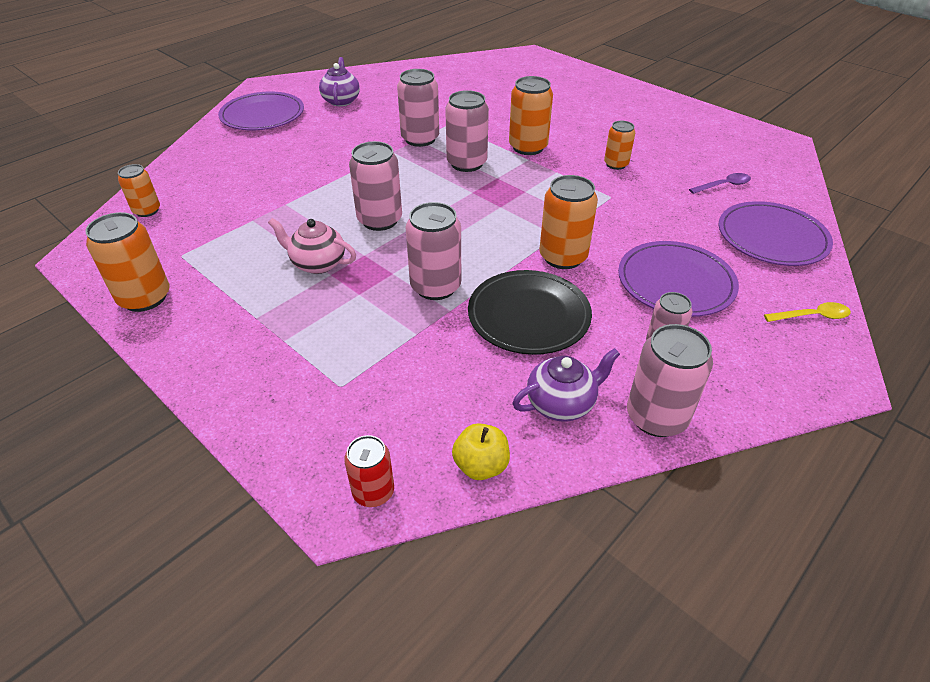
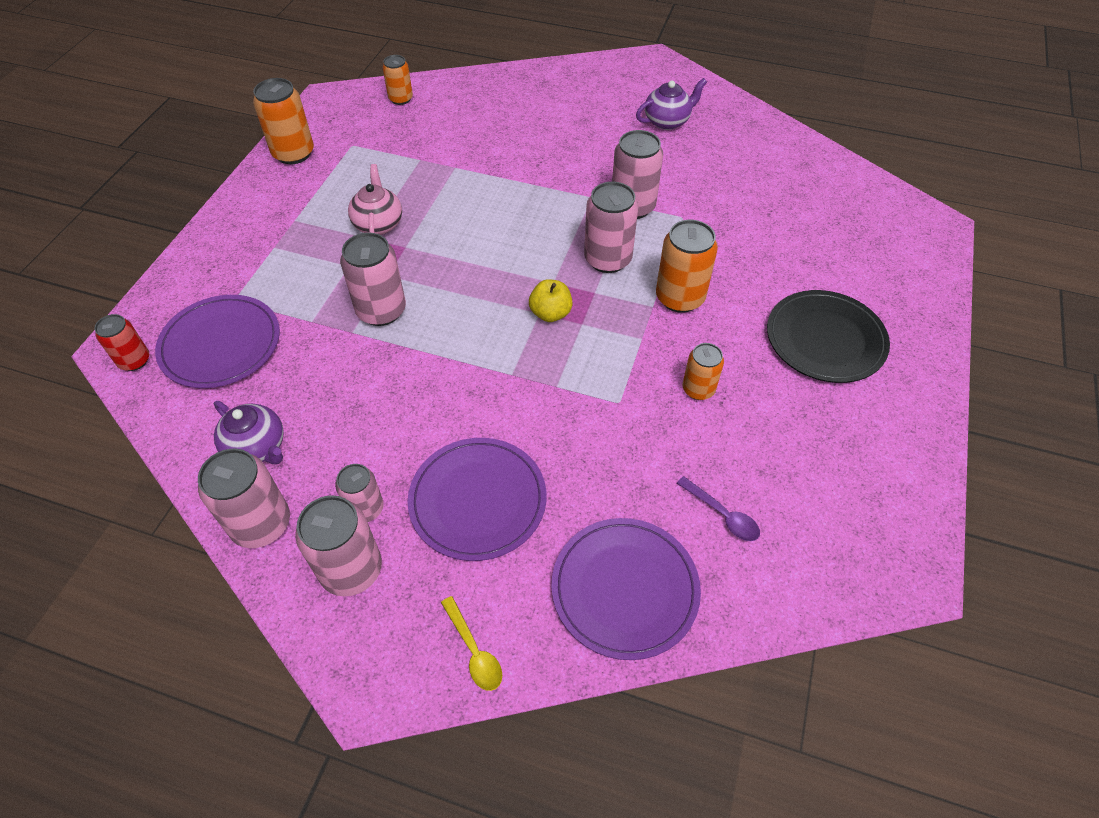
camera: 65 degrees right, 10 degrees up
(262, 115) = (596, 86): purple plate -> purple plate (220, 344)
(380, 220) = (464, 235): pink can -> pink can (351, 570)
(481, 466) = (173, 414): yellow apple -> yellow apple (550, 313)
(529, 315) = (368, 390): black plate -> black plate (825, 339)
(563, 257) = (475, 390): orange can -> none

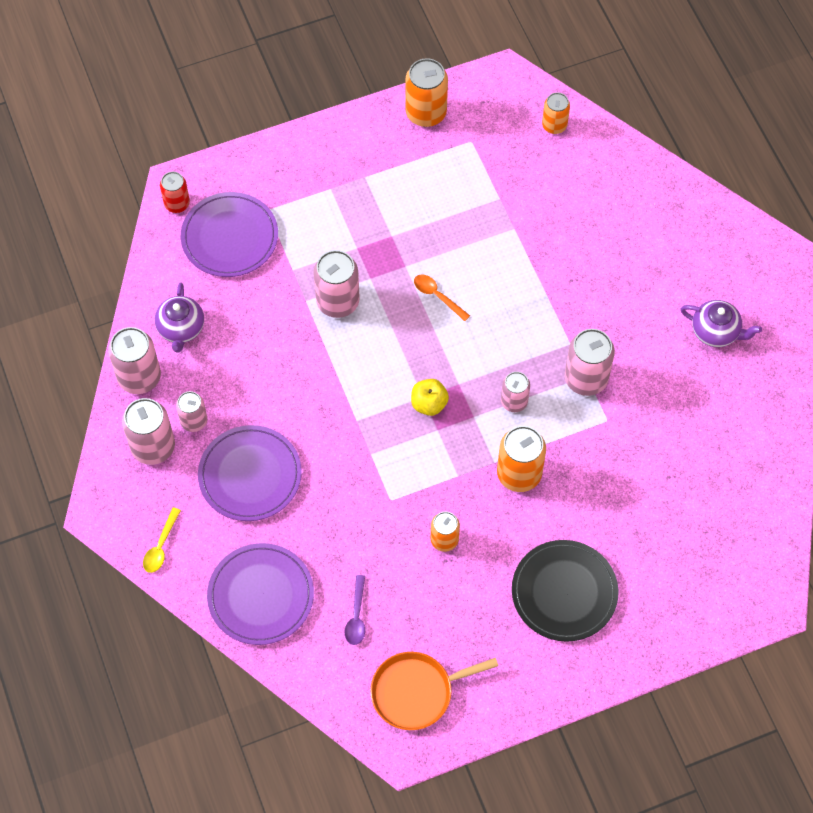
camera: 50 degrees right, 10 degrees up
(378, 224) = (410, 230): pink teapot -> none
(457, 245) = (437, 296): none -> orange spoon
(607, 259) = (514, 401): pink can -> pink can, size x0.61
(851, 520) = (416, 692): none -> orange pan

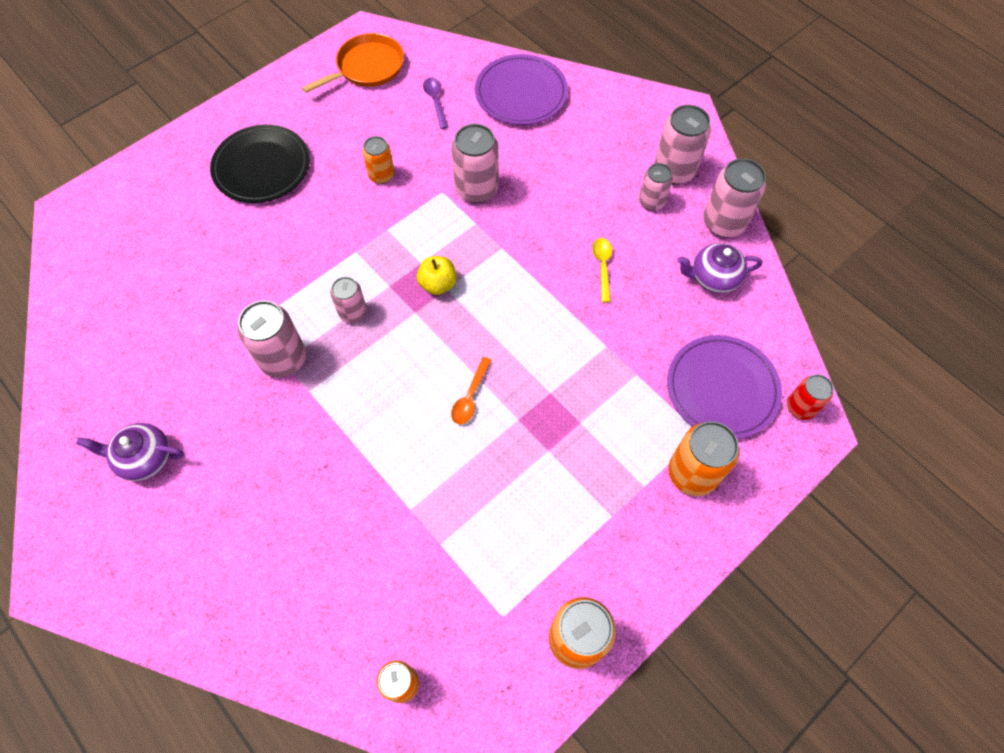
camera: 160 degrees right, 0 degrees up
(161, 546) = (621, 102): yellow spoon -> yellow spoon (602, 266)
(181, 329) = (713, 278): purple teapot -> purple teapot turned 75 degrees counterclockwise
(250, 475) = (577, 174): purple plate -> none
(338, 301) = (573, 356): pink can -> pink can (476, 189)
(437, 296) = (470, 397): orange spoon -> orange spoon turned 90 degrees clockwise
(519, 474) = (329, 248): orange can -> orange can (692, 473)

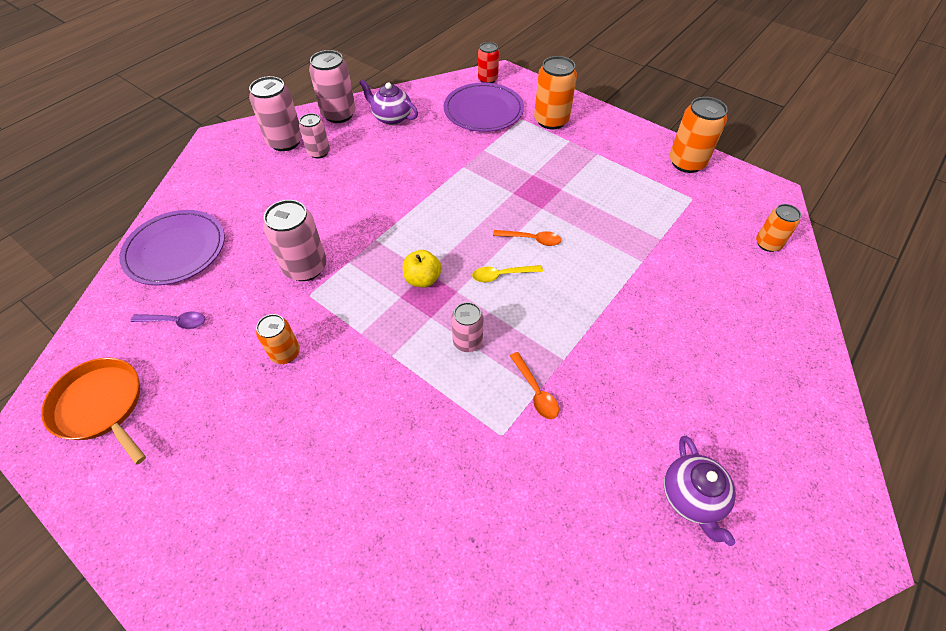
camera: 100 degrees left, 10 degrees down
(262, 167) = (267, 494): black plate -> none
(283, 359) = (535, 391): pink can -> orange spoon
(436, 101) = (175, 322): purple spoon -> purple spoon turned 150 degrees counterclockwise
(602, 266) = (388, 175): yellow spoon -> yellow spoon (502, 275)
(713, 278) = (391, 117): purple teapot -> purple teapot turned 135 degrees clockwise

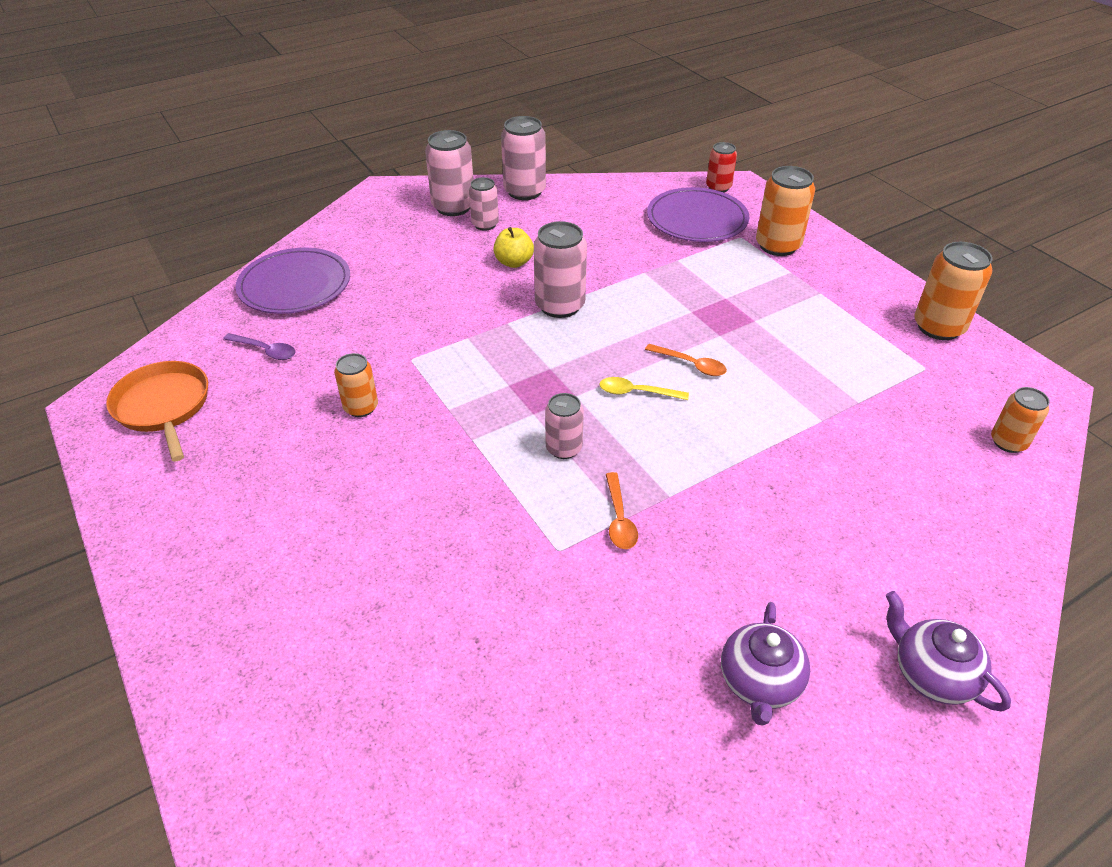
camera: 20 degrees right, 10 degrees down
(305, 267) = (419, 332): pink can -> pink can (560, 306)
(391, 117) = (583, 206): purple teapot -> purple teapot (931, 674)
(422, 279) = (542, 374): yellow apple -> yellow apple (514, 262)

